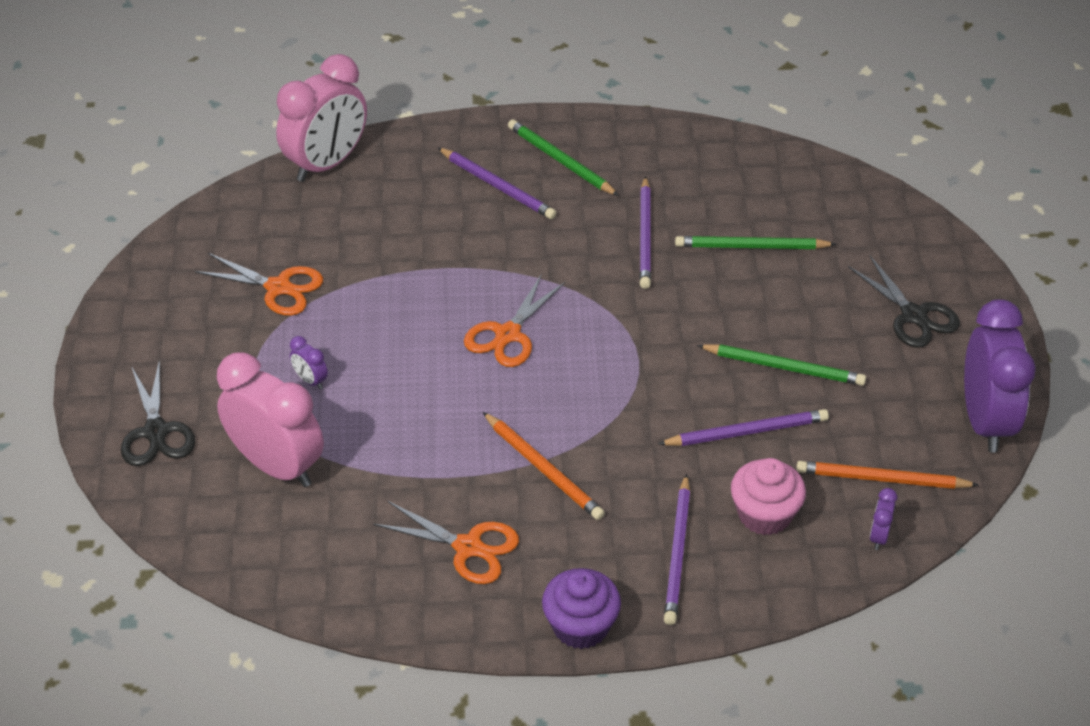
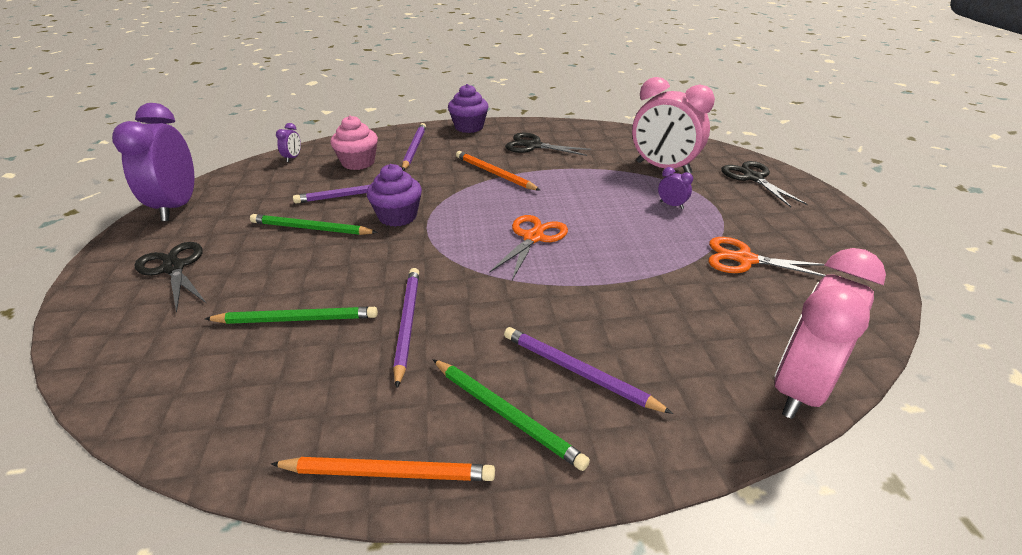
camera: 175 degrees right, 10 degrees down
(468, 547) = (533, 146): orange scissors -> black scissors
(678, 382) = (397, 216): none -> purple cupcake
(882, 479) = (274, 178): orange pencil -> orange pencil (388, 472)

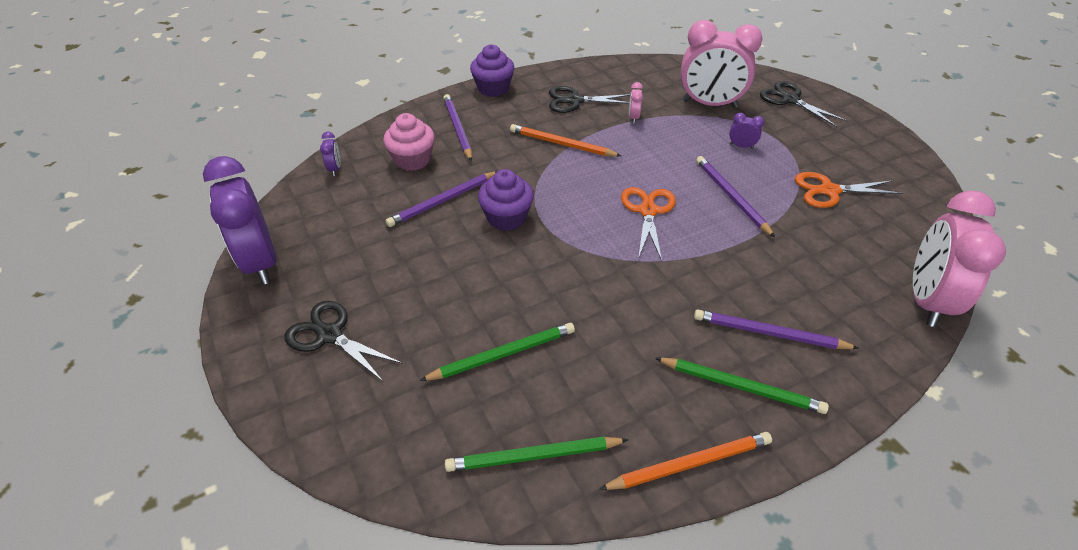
camera: 20 degrees left, 10 degrees up
(311, 228) = (432, 253): green pencil -> green pencil (533, 456)
(407, 324) = (604, 330): purple pencil -> purple pencil (731, 197)
(578, 166) = (633, 118): none -> pink clock

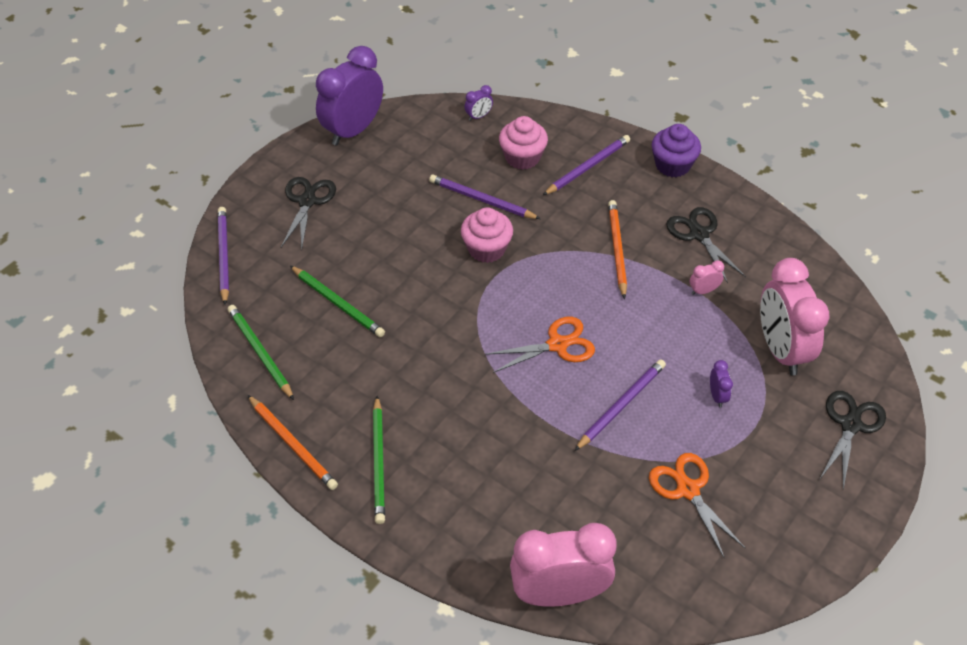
camera: 65 degrees right, 5 degrees up
(506, 217) = (486, 249): purple cupcake -> pink cupcake
(769, 333) = (448, 471): purple pencil -> purple pencil (223, 256)

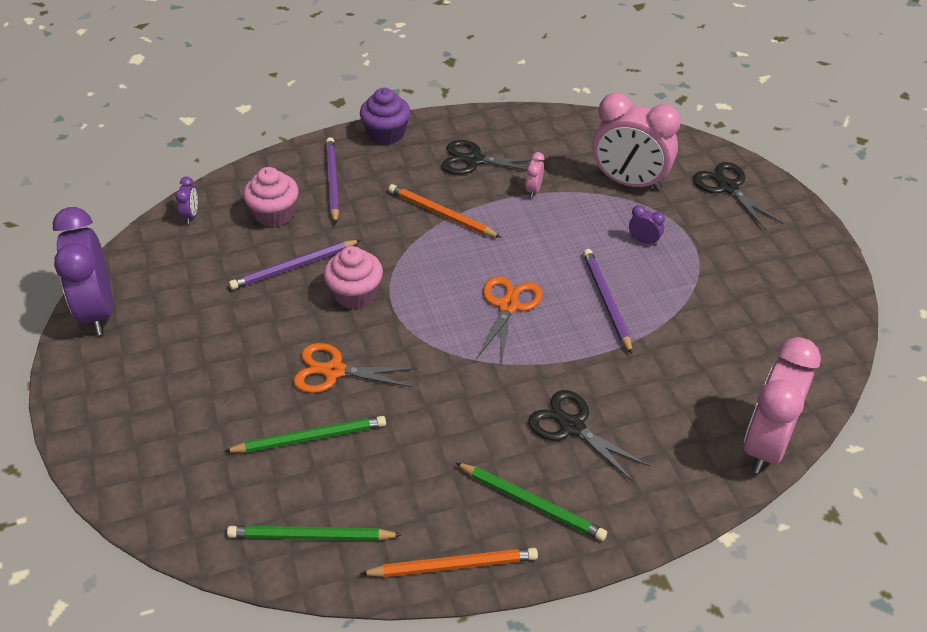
camera: 55 degrees left, 5 degrees down
(223, 256) = (145, 505): purple pencil -> none
(307, 201) = (150, 395): black scissors -> black scissors (572, 426)
(687, 489) = (720, 308): orange scissors -> orange scissors (334, 371)

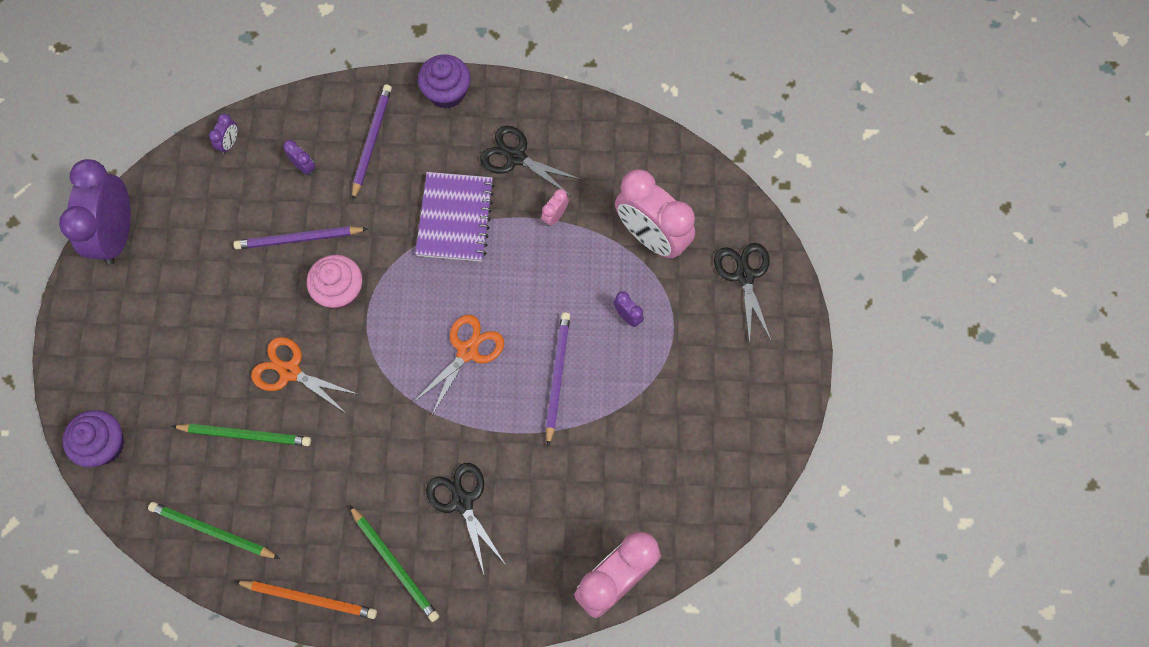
camera: 20 degrees right, 25 degrees up
(149, 493) = (104, 444): none -> purple cupcake
(274, 214) = (304, 167): pink cupcake -> purple clock
(441, 214) = (455, 218): orange pencil -> purple notebook

